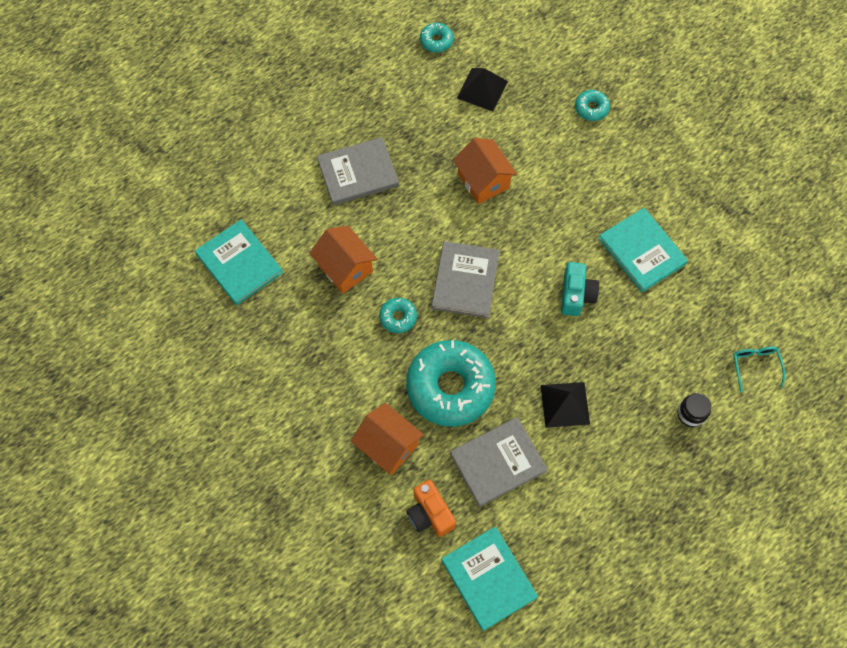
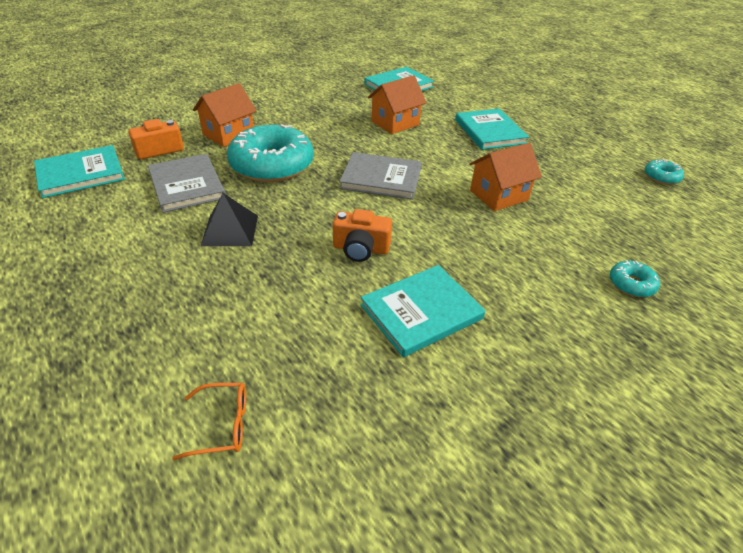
camera: 90 degrees right, 25 degrees down
(358, 173) = (490, 131): grey book -> turquoise book
(398, 317) = (346, 143): turquoise donut -> none
(482, 89) = (615, 201): black pyramid -> none
(576, 295) = (360, 249): turquoise camera -> orange camera
(691, 414) = (176, 336): black jar -> none
(755, 366) = (222, 425): turquoise glasses -> orange glasses

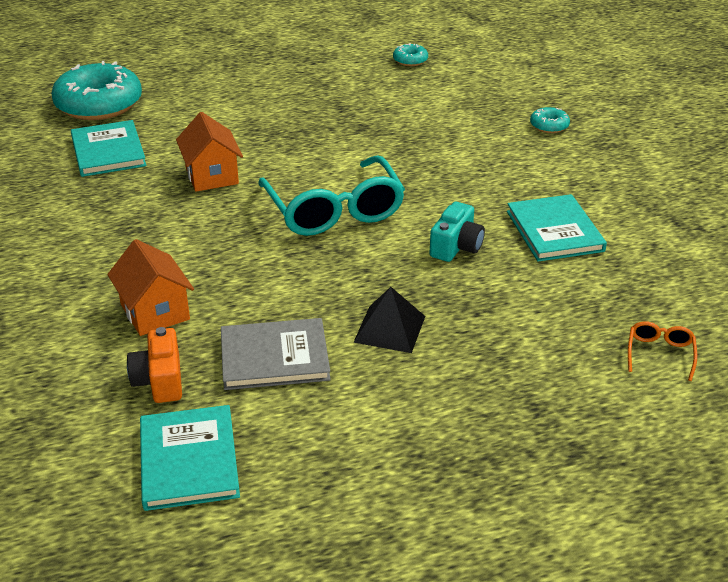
camera: 70 degrees left, 5 degrees down
(272, 165) = (261, 283): turquoise donut -> turquoise donut (99, 104)
(360, 249) = (456, 247): orange camera -> turquoise camera
(381, 178) = (334, 210): grey book -> turquoise glasses
(490, 131) = (273, 120): turquoise book -> none
(498, 195) = (400, 149): orange house -> none

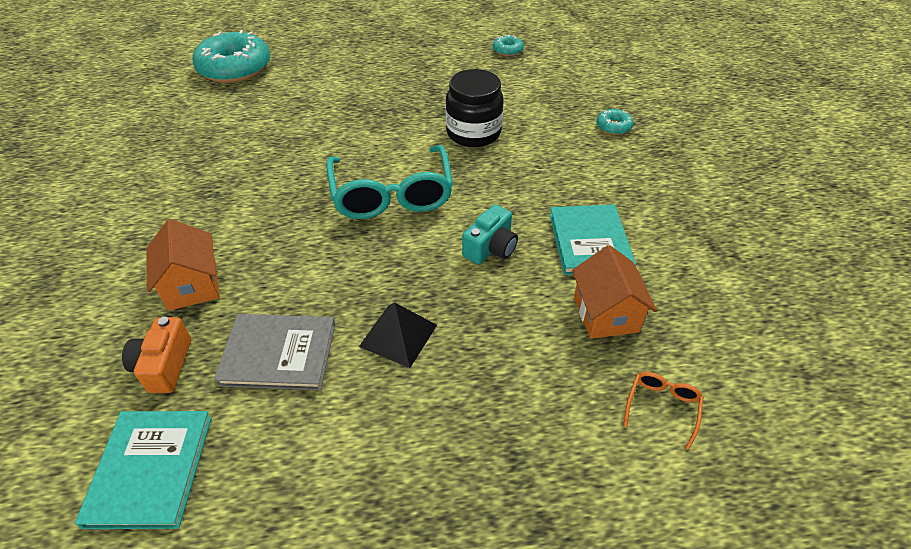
camera: 10 degrees right, 10 degrees up
(108, 151) = (223, 114): turquoise book -> none
(212, 176) = (299, 146): orange house -> orange house (605, 314)
(401, 145) = (473, 133): none -> black jar

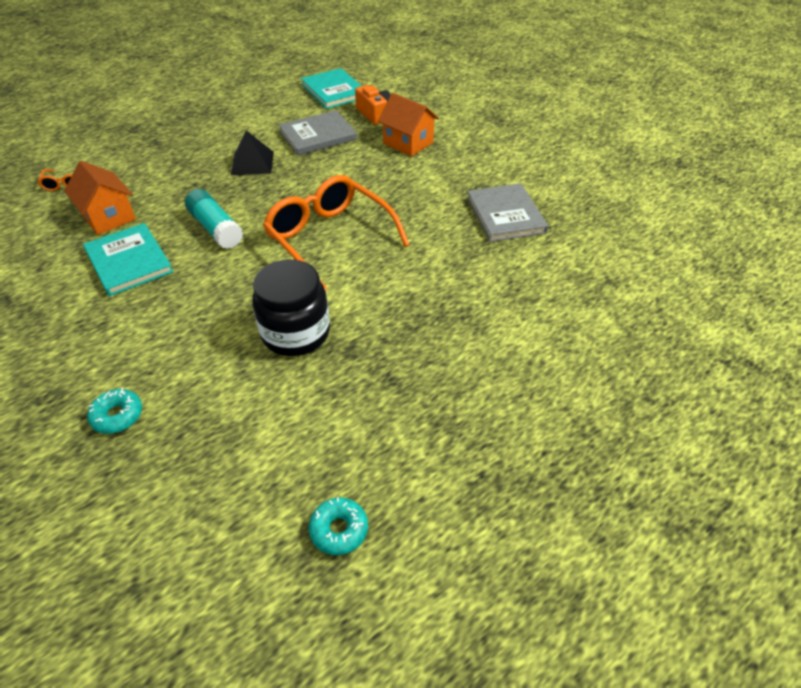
camera: 150 degrees right, 0 degrees up
(226, 159) = (505, 215): none -> grey book
(235, 68) = (658, 310): turquoise donut -> none
(391, 194) = (329, 238): turquoise glasses -> orange glasses
(491, 248) = (216, 228): turquoise camera -> turquoise glue stick

